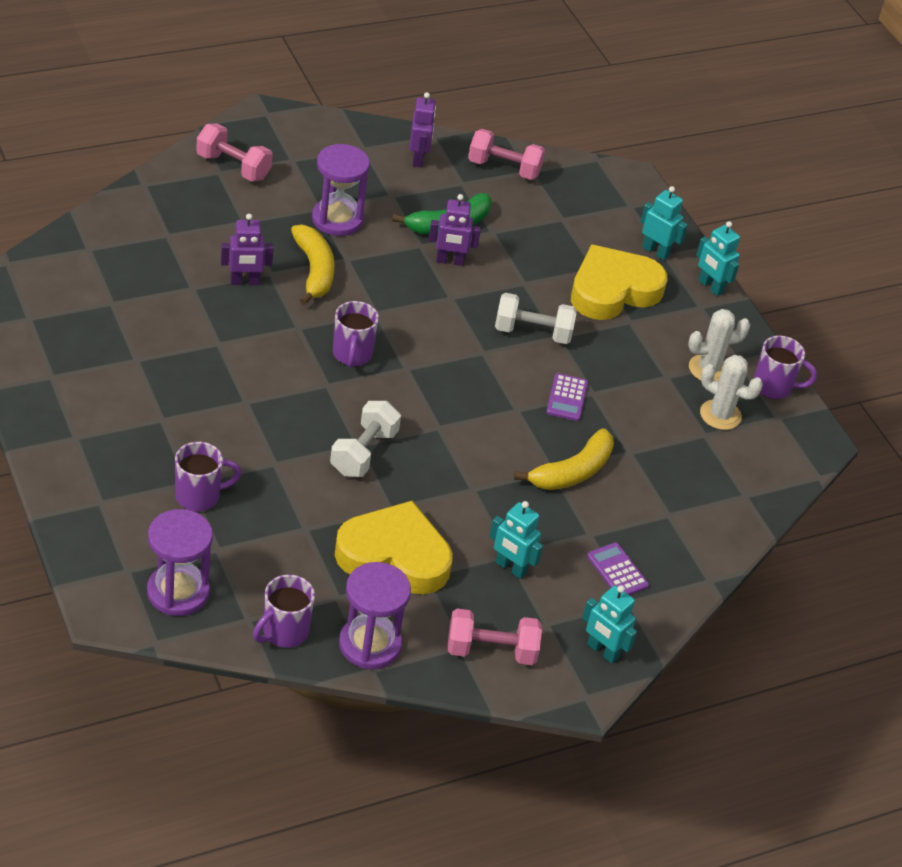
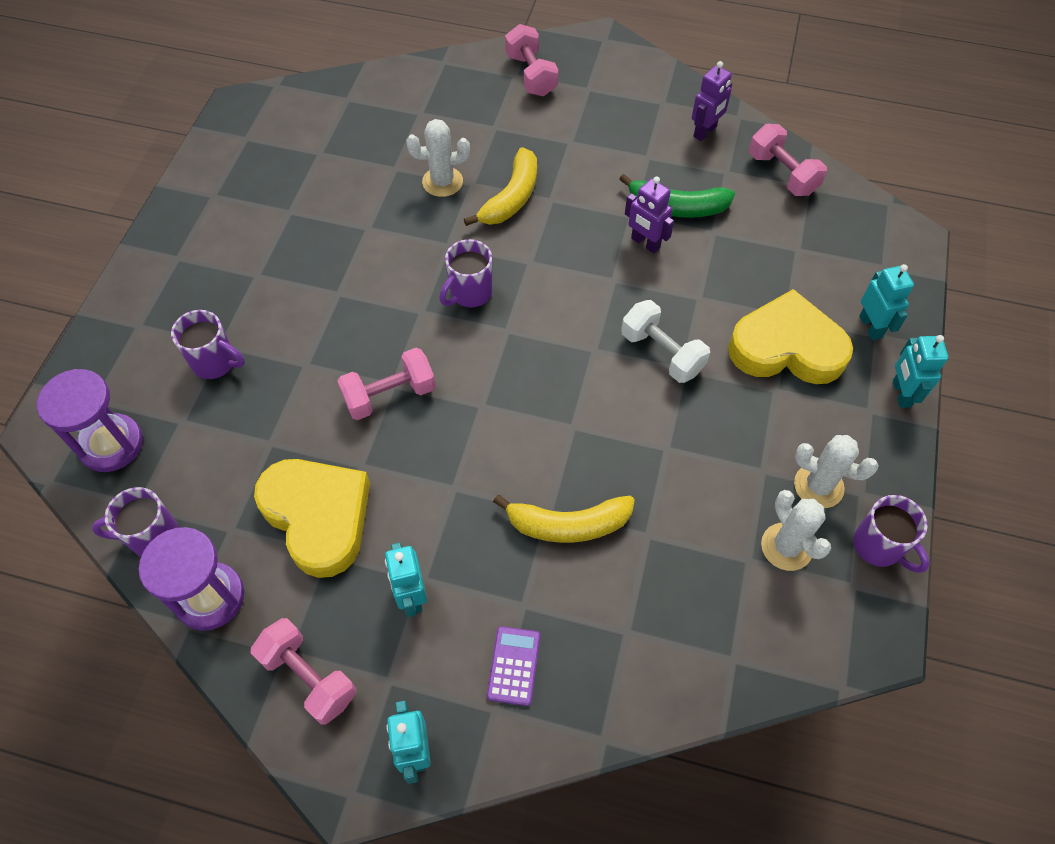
camera: 45 degrees right, 15 degrees up
(245, 282) = (442, 182): purple robot -> white cactus
(337, 219) = (577, 159): purple hourglass -> none
(363, 453) = (390, 395): white dumbbell -> pink dumbbell
(567, 398) = (634, 440): purple calculator -> none

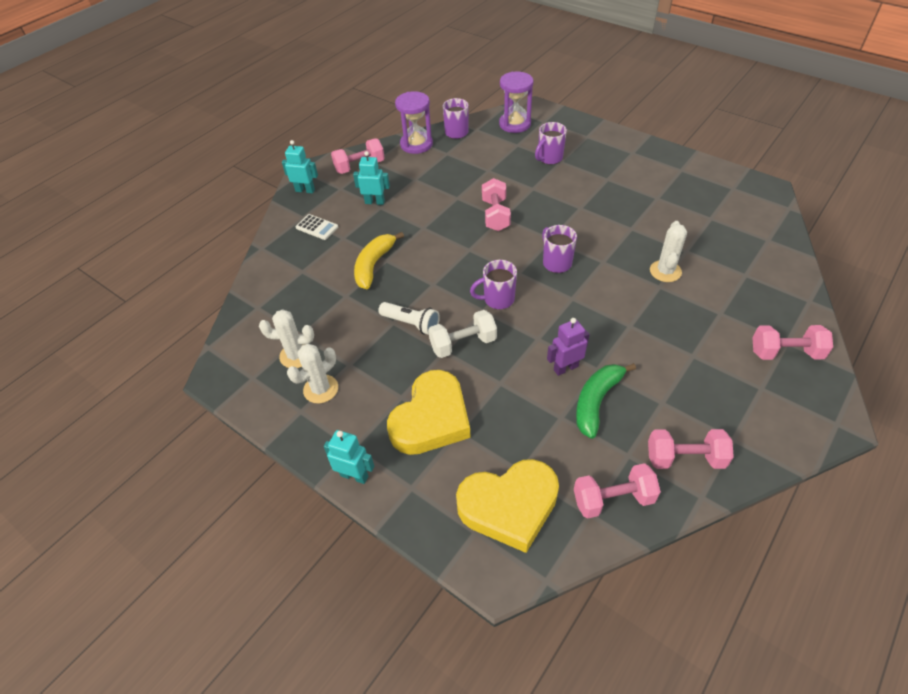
camera: 115 degrees right, 10 degrees down
(318, 517) = (436, 180): yellow heart -> yellow heart (509, 506)
(511, 198) = (638, 304): yellow banana -> none
(514, 666) = (317, 227): purple calculator -> white calculator
(658, 424) = (411, 324): none -> white flashlight
(705, 132) = (685, 458): purple robot -> pink dumbbell
(870, 327) = (421, 486): turquoise robot -> none
(878, 546) = (263, 402): purple mug -> purple mug (497, 299)

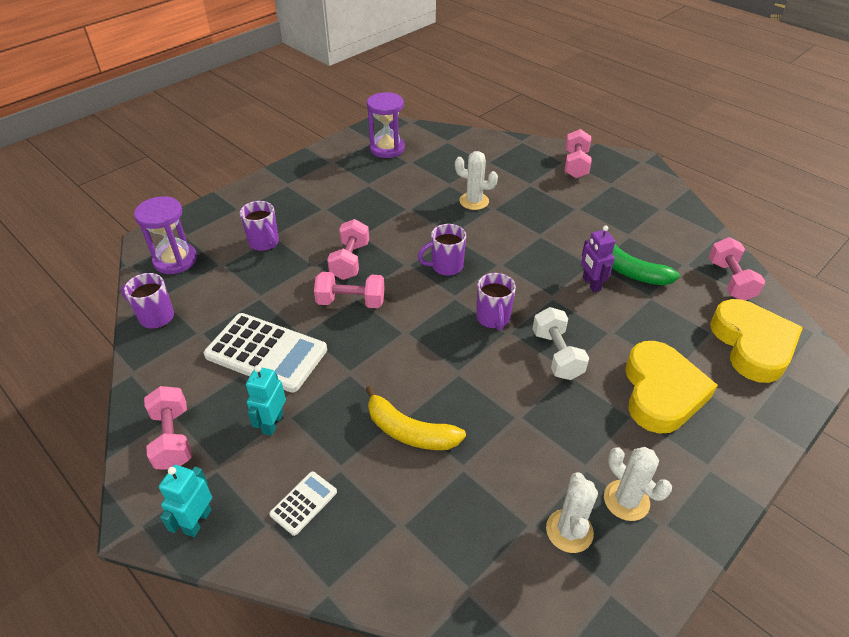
camera: 85 degrees left, 5 degrees down
(354, 475) = (745, 467): turquoise robot -> none
(411, 324) = (522, 398): white flashlight -> none
(416, 144) = (157, 364): purple hourglass -> purple hourglass (387, 149)
(431, 419) = (661, 392): yellow heart -> yellow heart turned 60 degrees clockwise
(434, 186) = (266, 353): none -> white calculator
(685, 458) = (683, 235): pink dumbbell -> pink dumbbell (350, 261)

